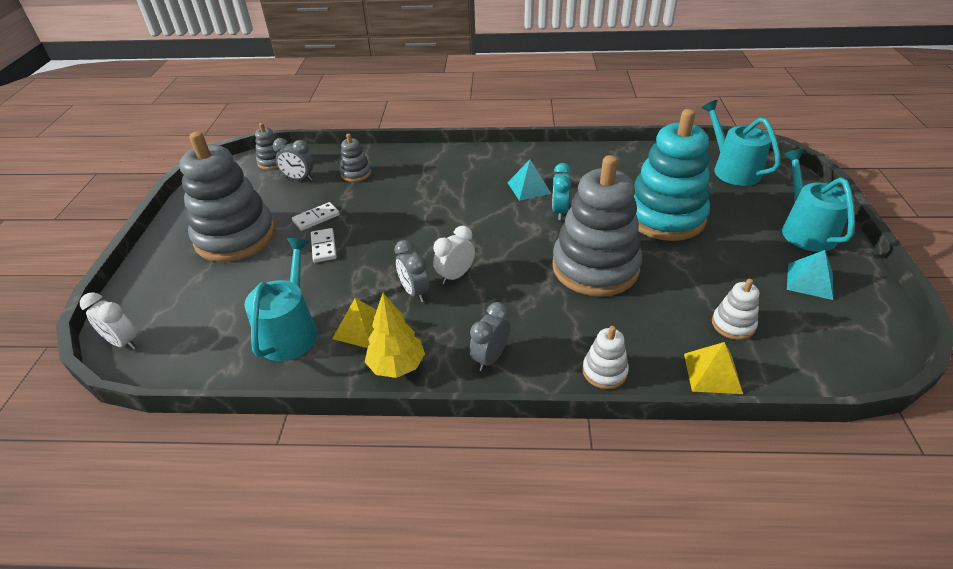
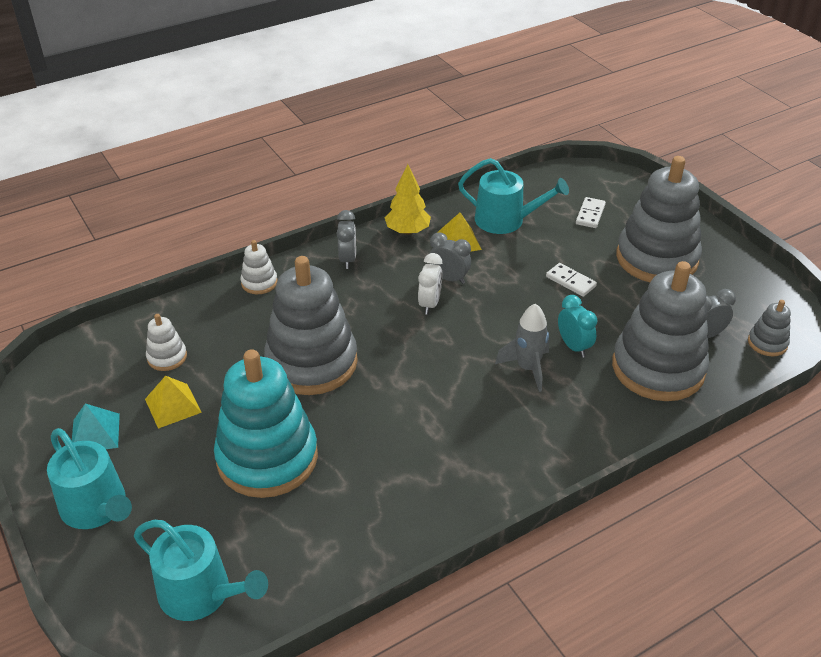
camera: 145 degrees right, 0 degrees up
(123, 342) = (602, 174): white clock -> none
(290, 331) = (505, 220): turquoise watering can -> turquoise watering can turned 45 degrees counterclockwise
(316, 218) = (618, 303): white domino -> white domino (590, 214)
(356, 174) = (658, 368): grey stacking toy -> grey stacking toy, size x2.31
(436, 203) = (527, 368): none -> grey rocket
(529, 188) = (448, 434): turquoise pyramid -> none
(559, 211) = (388, 414): turquoise clock -> turquoise clock (573, 346)
(712, 373) = (177, 312): yellow pyramid -> yellow pyramid (172, 405)

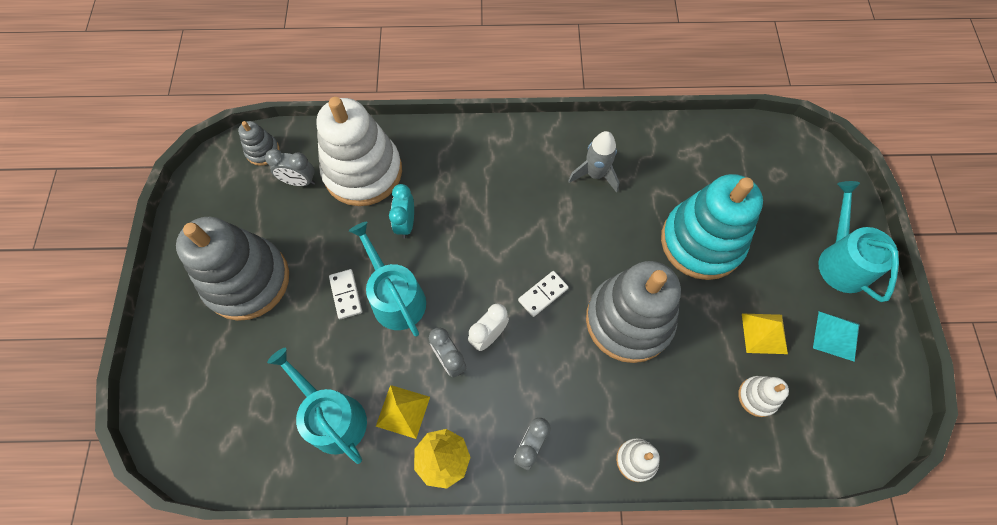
camera: 150 degrees left, 25 degrees up
(201, 593) = (778, 162): turquoise watering can -> turquoise watering can (395, 297)
(527, 368) = (458, 222): grey rocket -> grey rocket (595, 174)
(590, 214) = (244, 376): white domino -> white domino (543, 294)
(658, 368) = (363, 172): grey stacking toy -> white stacking toy

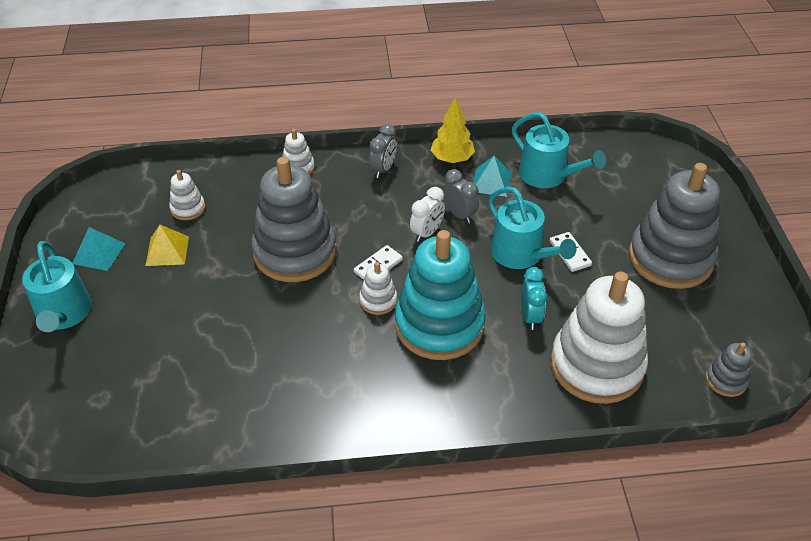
camera: 175 degrees right, 20 degrees down
(299, 181) = (665, 350): grey clock -> none
(403, 411) = (491, 182): yellow pyramid -> turquoise pyramid
(544, 252) = (378, 300): none -> white stacking toy
(595, 174) = (321, 382): grey rocket -> none
(701, 242) = (209, 321): turquoise stacking toy -> turquoise stacking toy (439, 325)

